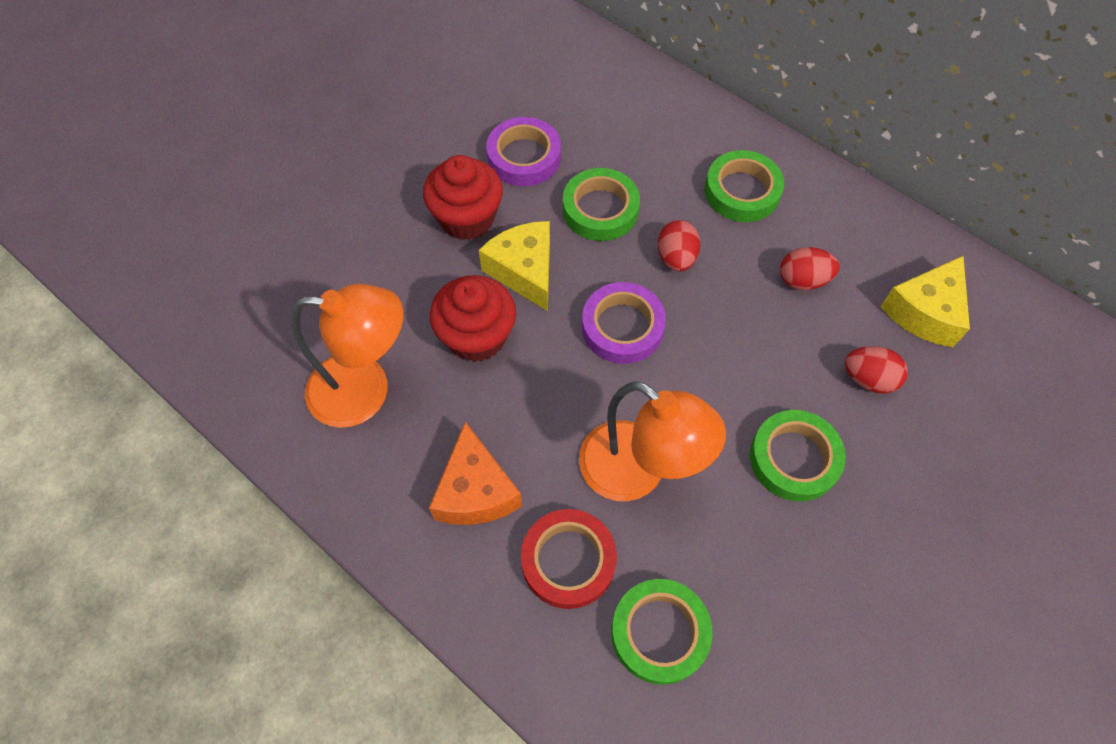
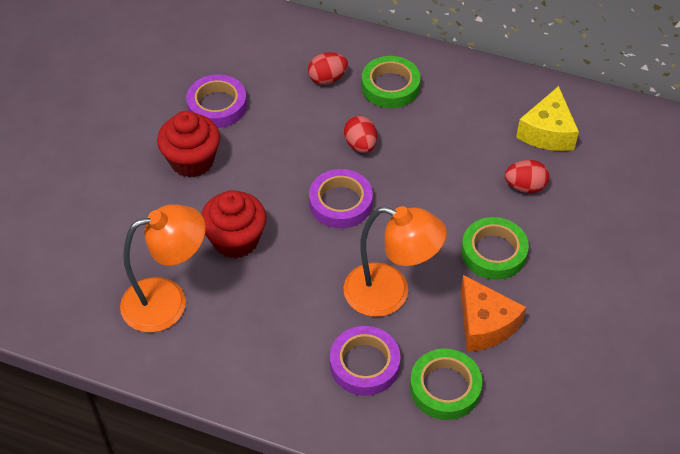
camera: 20 degrees left, 10 degrees down
(475, 491) = (279, 341): orange cheese -> orange cheese (484, 324)
(524, 271) = (252, 185): yellow cheese -> none
(568, 561) = (364, 364): red tape -> purple tape
(600, 209) = (291, 127): green tape -> none
(803, 280) = (456, 135): red egg -> red egg (327, 79)

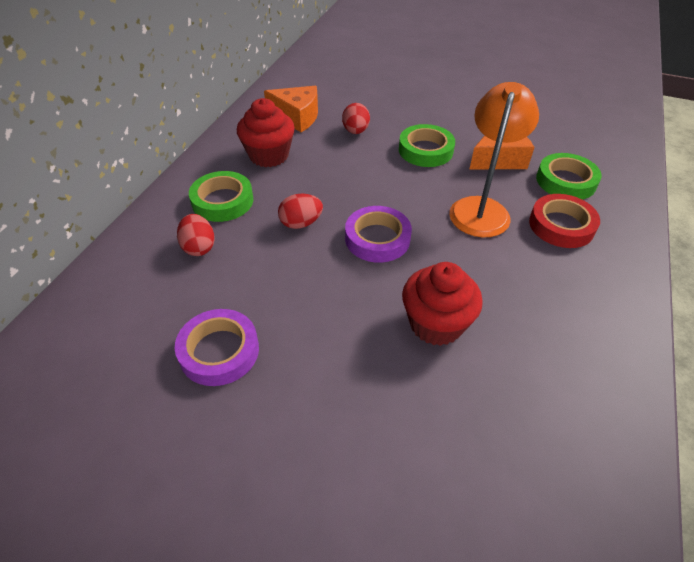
camera: 90 degrees left, 5 degrees down
(168, 301) = (537, 388): orange lamp -> none
(192, 161) = (313, 375): red cupcake -> red cupcake (269, 155)
(364, 364) = (561, 225): purple tape -> red tape
(547, 132) = (297, 117): yellow cheese -> orange cheese

